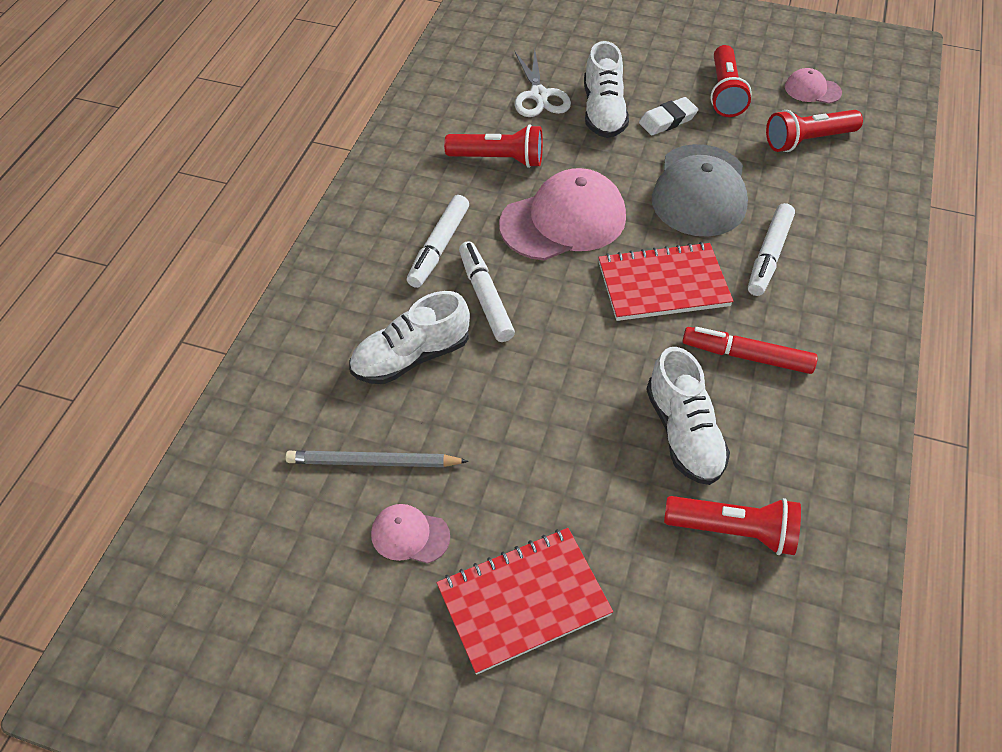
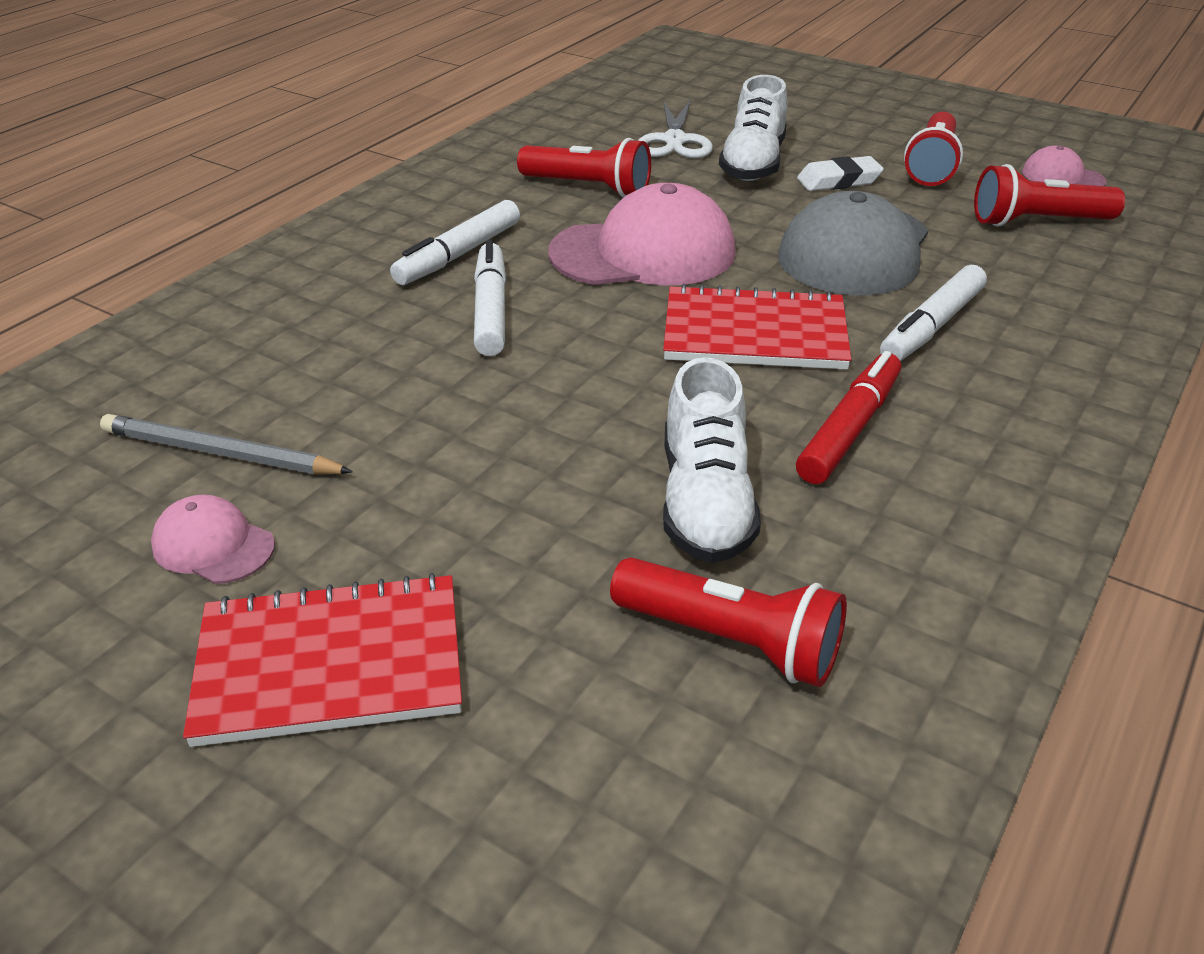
camera: 15 degrees right, 15 degrees down
(411, 357) = (350, 353): white shoe -> none
(746, 356) = (849, 429): red marker -> red marker turned 90 degrees clockwise

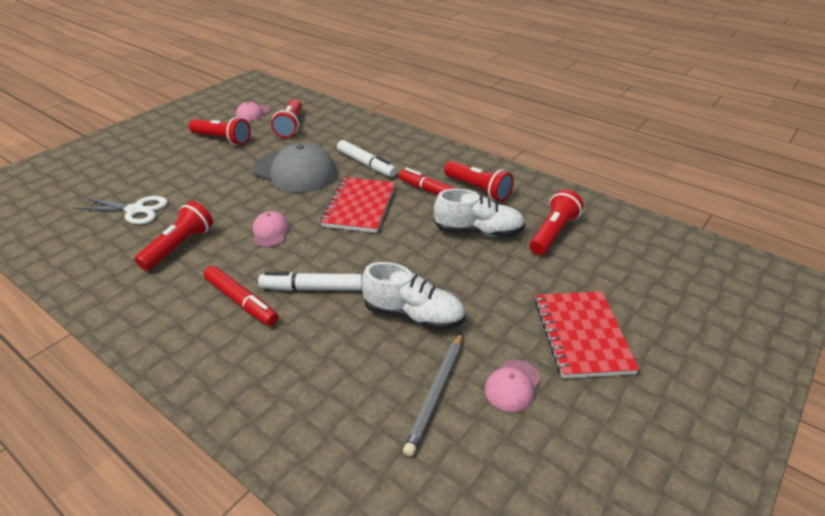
camera: 85 degrees left, 0 degrees up
(458, 255) = (241, 301): white marker -> red marker
(643, 252) = (270, 232): pink cap -> pink cap, size x0.48
(753, 163) = (185, 187): white shoe -> white shoe (413, 315)
(838, 181) = (223, 165): white eraser -> none
(898, 502) = (478, 189): none -> red flashlight

